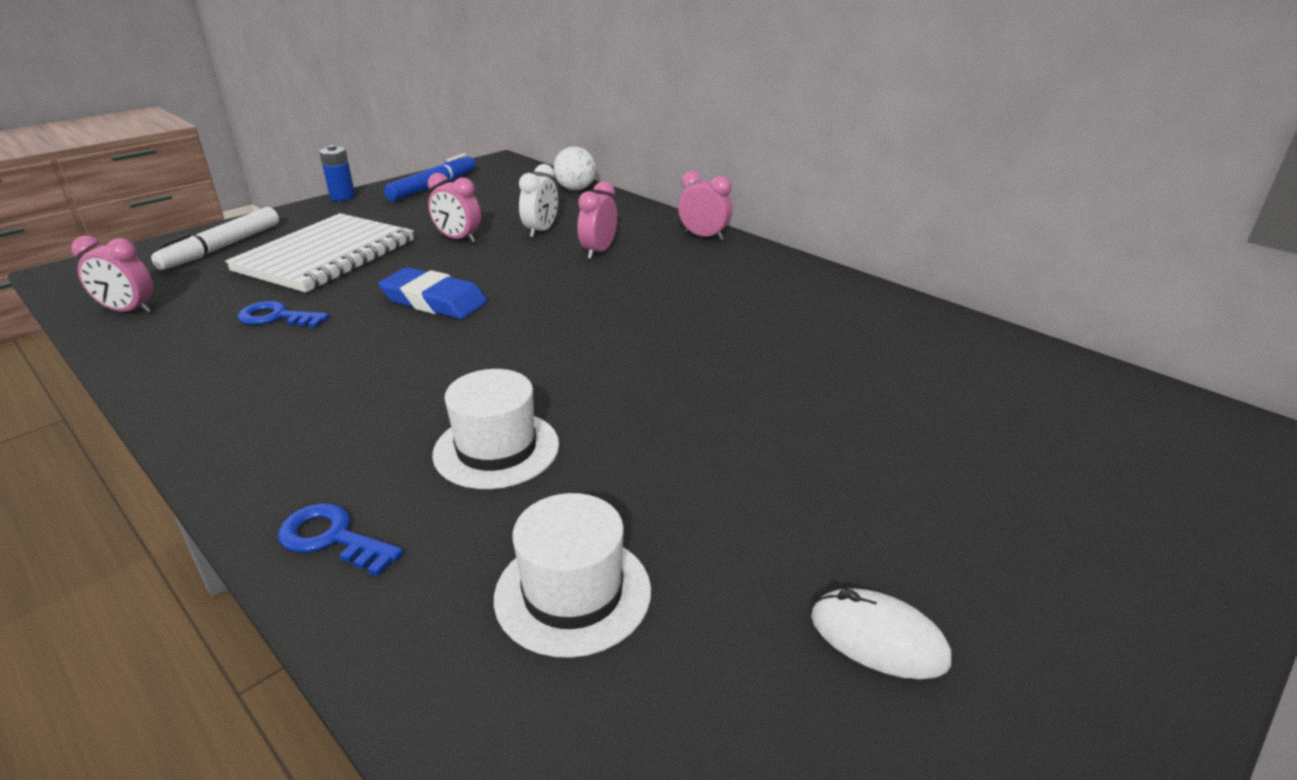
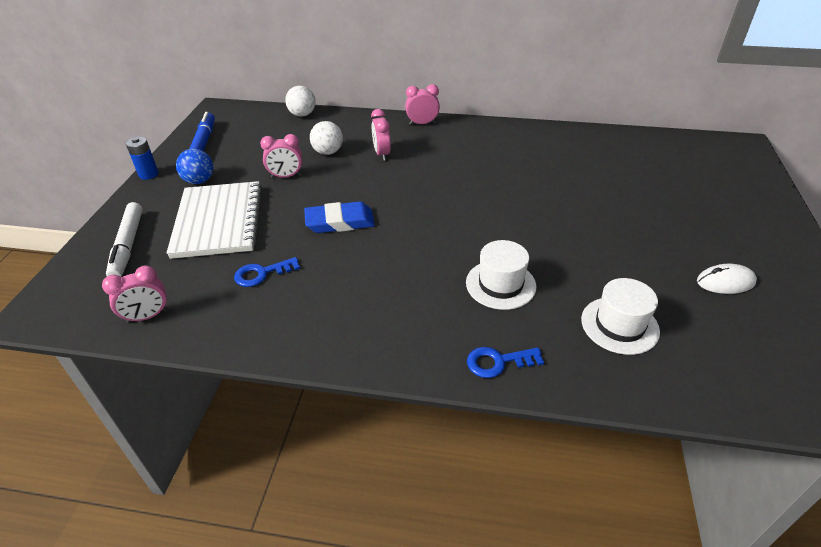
camera: 35 degrees left, 10 degrees up
(373, 216) = (199, 181): none -> blue ball
(541, 231) = (328, 152): white clock -> white ball

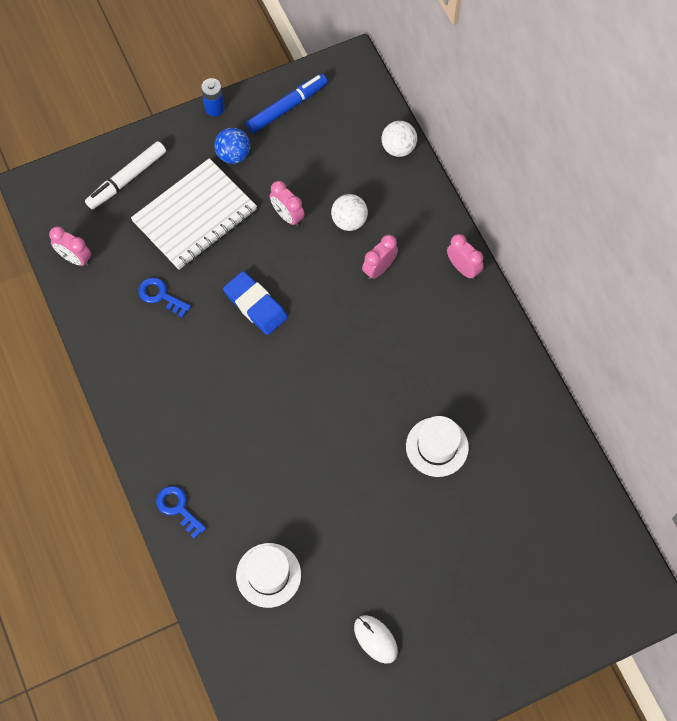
camera: 55 degrees right, 25 degrees up
(500, 284) = (259, 470): white hat -> white hat (437, 447)

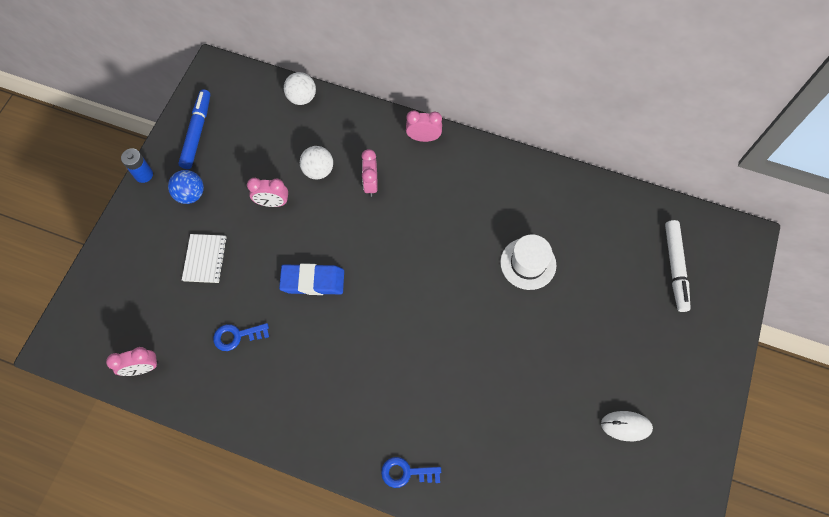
camera: 45 degrees left, 0 degrees up
(127, 179) = (126, 277): white marker -> white marker (675, 267)
(195, 216) = (205, 259): white notebook -> white notebook, size x0.51
(268, 575) = (515, 455): white hat -> none

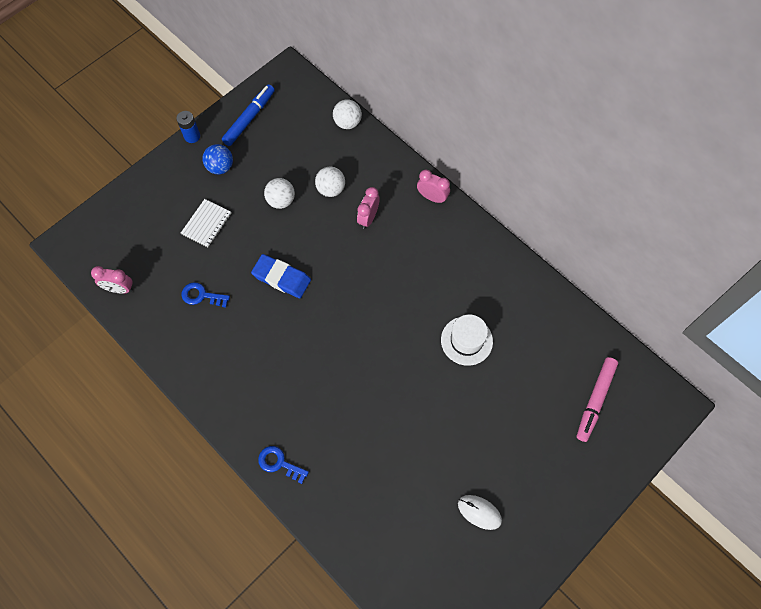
camera: 25 degrees right, 0 degrees up
(272, 203) = (281, 201): pink clock -> white ball
(675, 267) = (595, 400): white marker -> pink marker

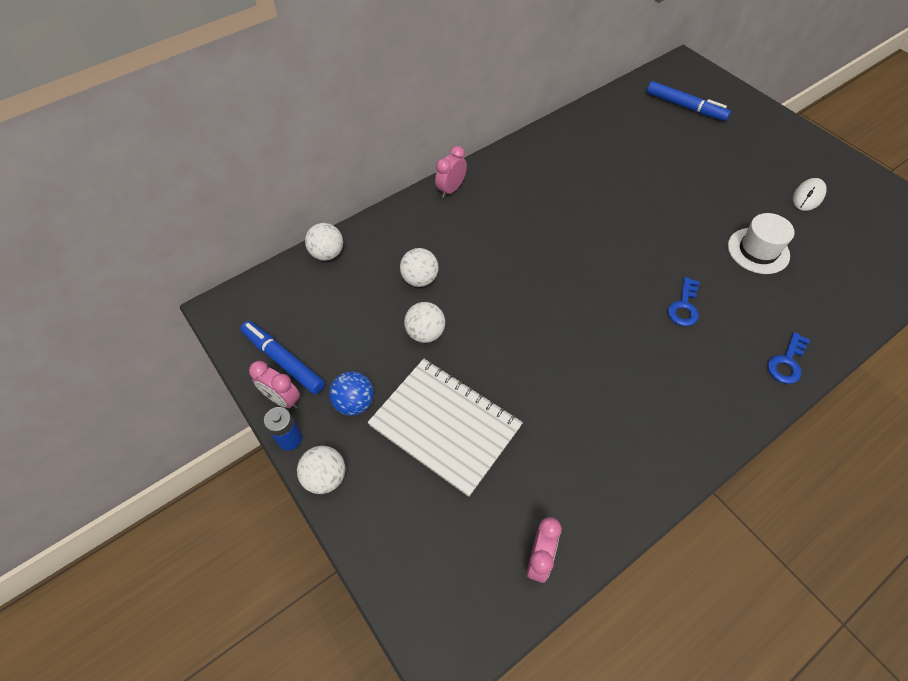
camera: 80 degrees left, 10 degrees down
(167, 162) = (326, 477): none -> white ball
(201, 295) = (559, 439): blue key -> blue key (684, 306)
(207, 224) = (445, 426): white notebook -> white notebook, size x1.95
(281, 278) = (539, 341): blue eraser -> none
(368, 218) = (468, 247): pink clock -> pink clock (283, 399)
(466, 340) = (626, 183): white hat -> white hat (758, 251)
(595, 400) = (685, 107): pink marker -> blue marker

